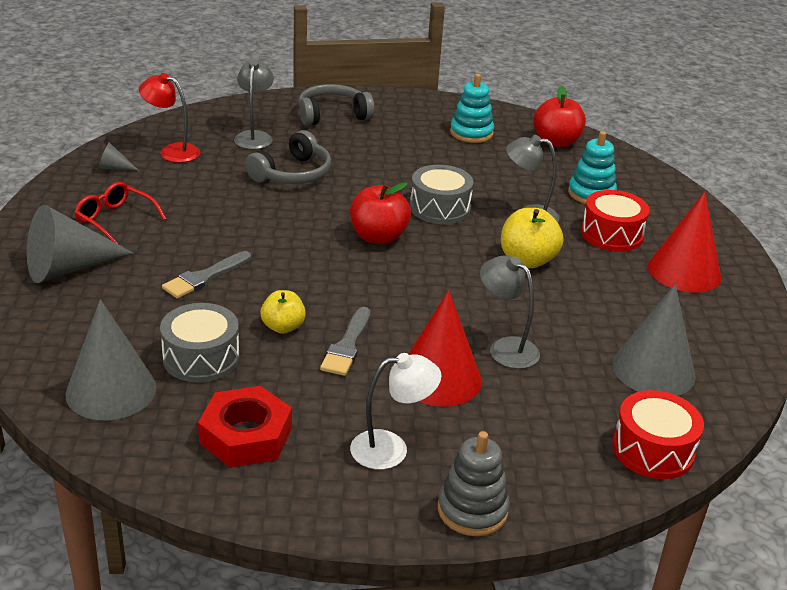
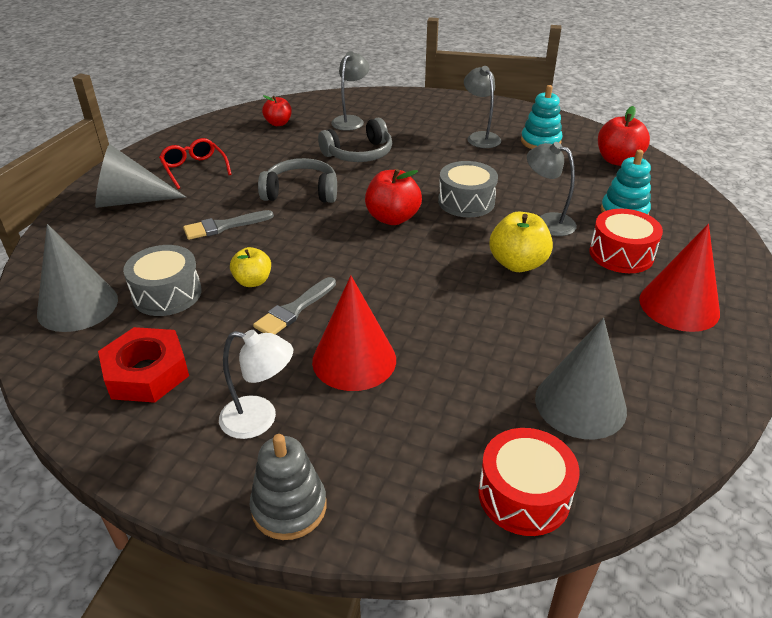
camera: 25 degrees right, 5 degrees up
(113, 168) = (225, 130): grey cone -> none
(172, 151) = (278, 123): red lamp -> red apple
(332, 115) = (427, 112): grey headphones -> grey headphones (301, 192)
(505, 348) = (439, 344): grey lamp -> grey lamp (480, 137)

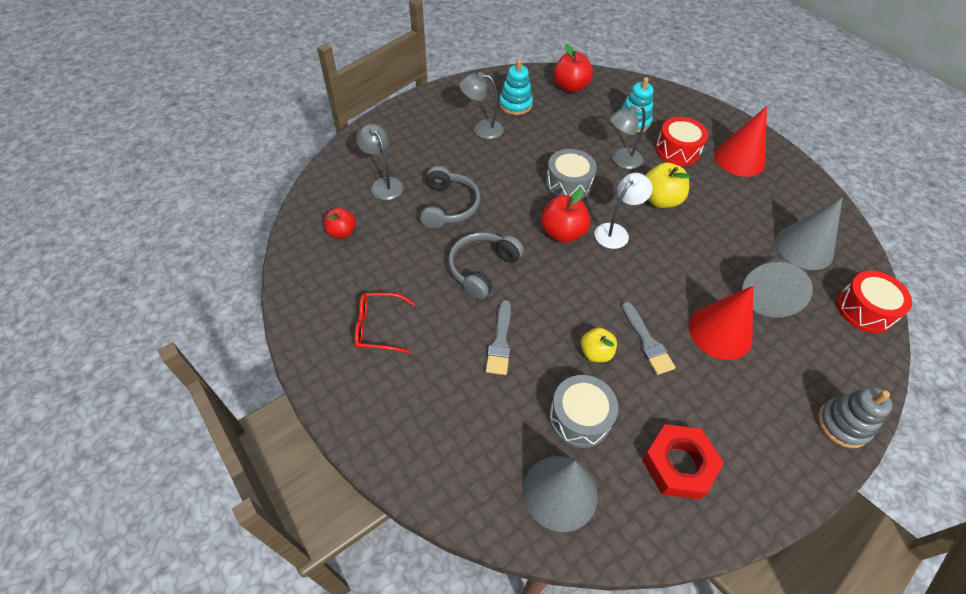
camera: 60 degrees left, 15 degrees up
(130, 200) = (400, 399): grey cone -> grey cone (767, 293)
(259, 419) = (759, 410): white lamp -> white lamp (616, 231)

